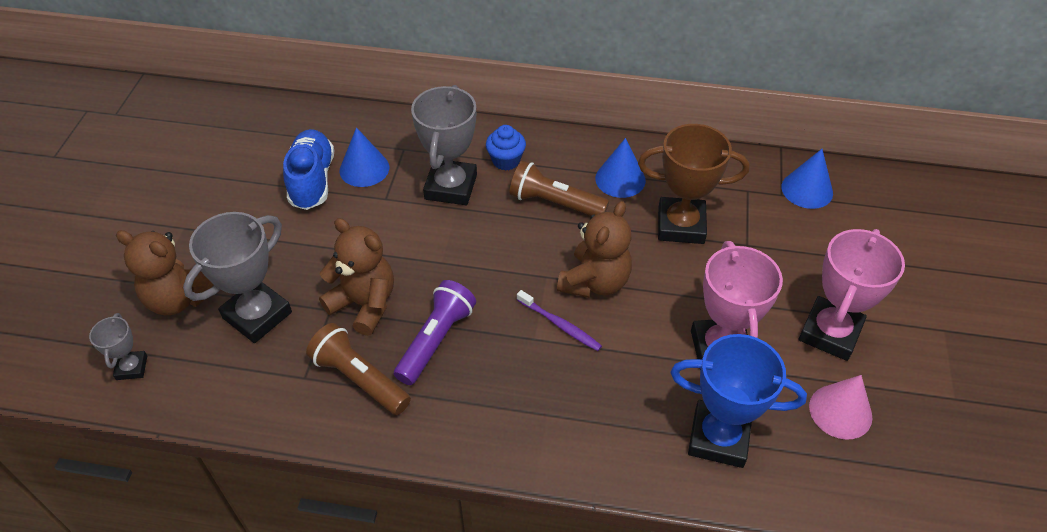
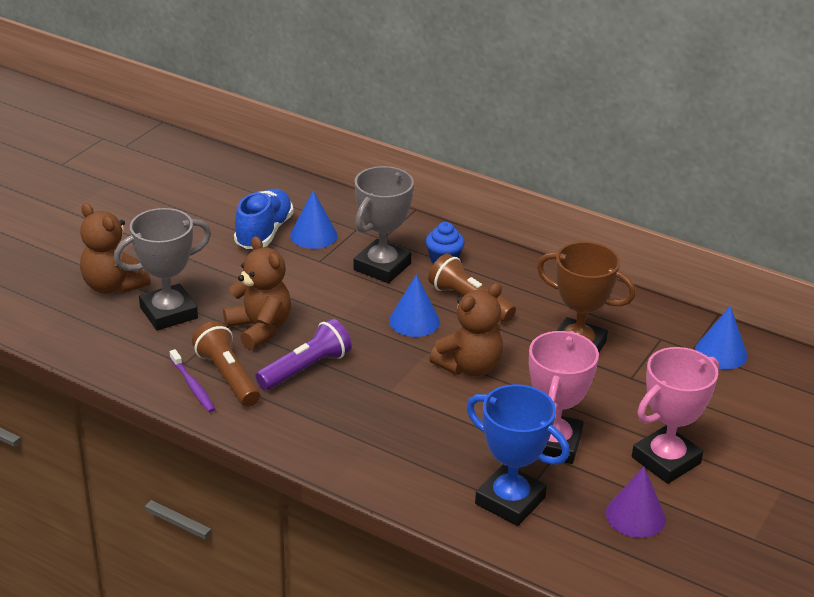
camera: 20 degrees right, 15 degrees down
(132, 368) = (54, 320): grey trophy -> none
(560, 325) = (419, 387): purple toothbrush -> purple toothbrush (193, 386)
(620, 179) = (542, 299): blue cone -> blue cone (414, 321)
(840, 411) = (635, 516): pink cone -> purple cone

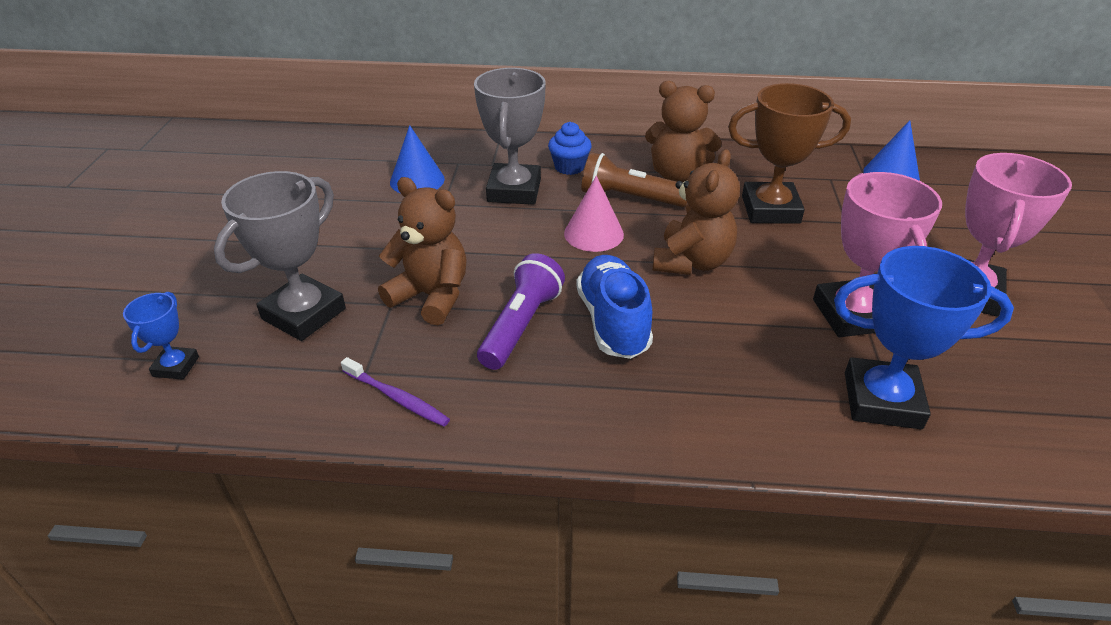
camera: 25 degrees left, 5 degrees up
(73, 321) = (176, 366): none -> blue trophy
(113, 286) = (209, 303): brown teddy bear -> brown teddy bear (677, 174)
(228, 377) = (434, 369): brown flashlight -> none
(264, 232) = (360, 192): blue shoe -> blue shoe (613, 322)
(414, 321) = (593, 233): blue cone -> pink cone
(635, 516) = (1012, 365): purple cone -> none

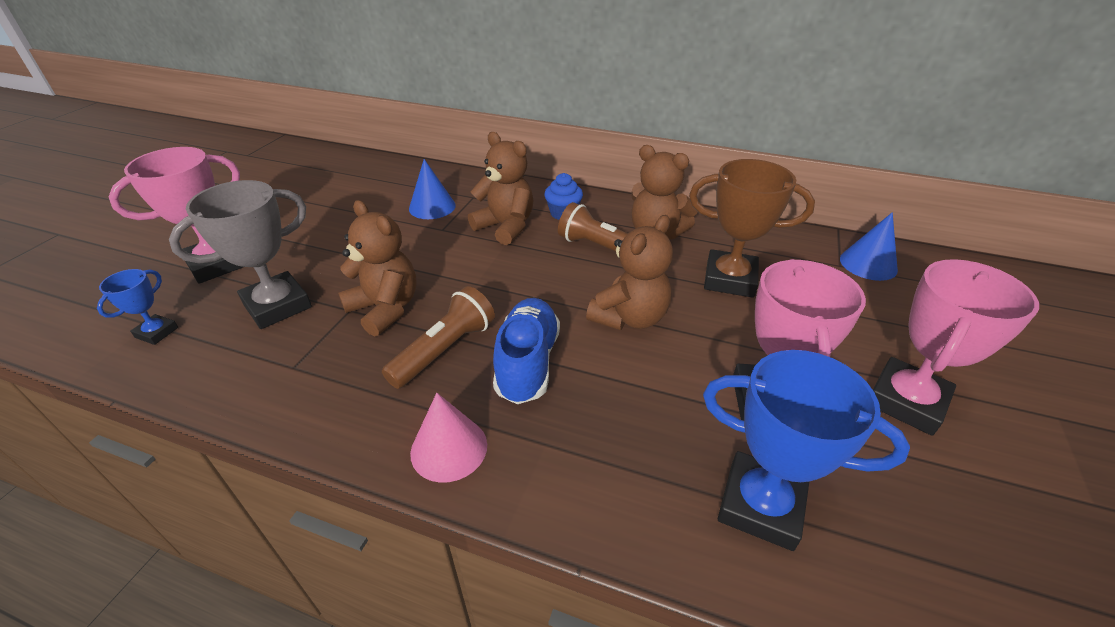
camera: 15 degrees right, 0 degrees up
(196, 282) = (217, 264): none -> pink trophy
(397, 398) = (303, 397): purple toothbrush -> none
(514, 190) = (505, 227): grey trophy -> brown teddy bear
(521, 325) = (444, 350): purple flashlight -> brown flashlight
(593, 233) = (553, 276): pink cone -> pink cone (449, 448)

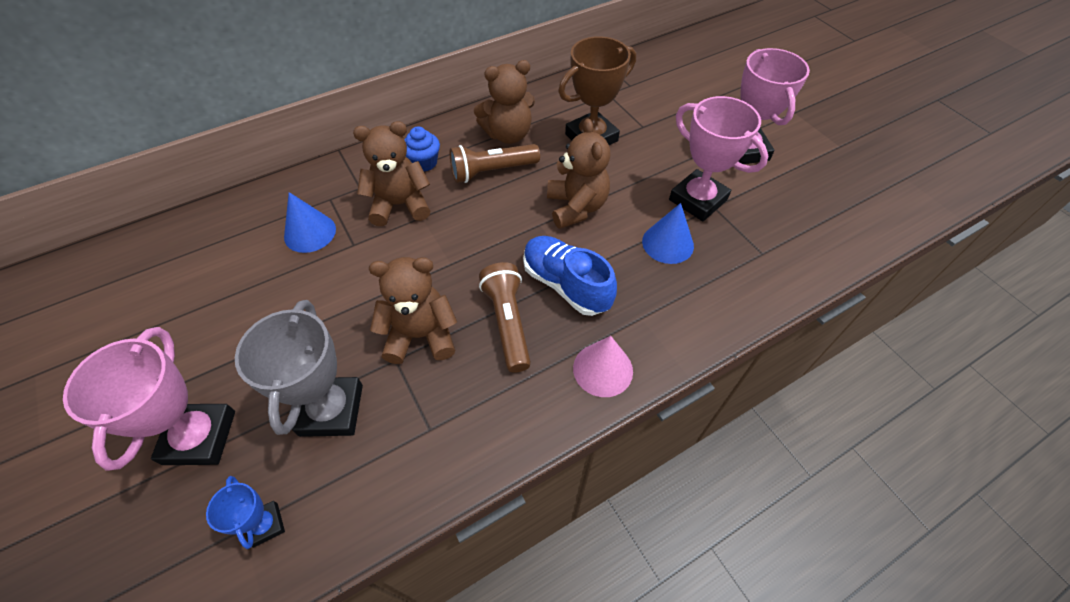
camera: 50 degrees left, 15 degrees up
(760, 505) = (756, 254): blue trophy -> none
(868, 264) = (641, 74): blue cone -> blue cone (667, 243)

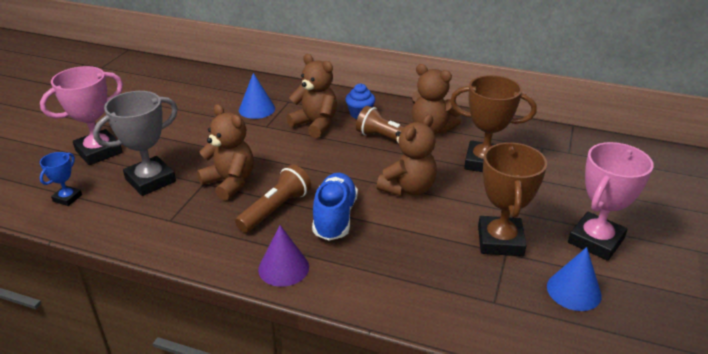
camera: 50 degrees right, 20 degrees down
(603, 369) = (283, 268): pink cone -> purple cone
(667, 243) = (434, 246): blue cone -> blue cone (574, 291)
(698, 200) = (500, 241): pink trophy -> brown trophy

